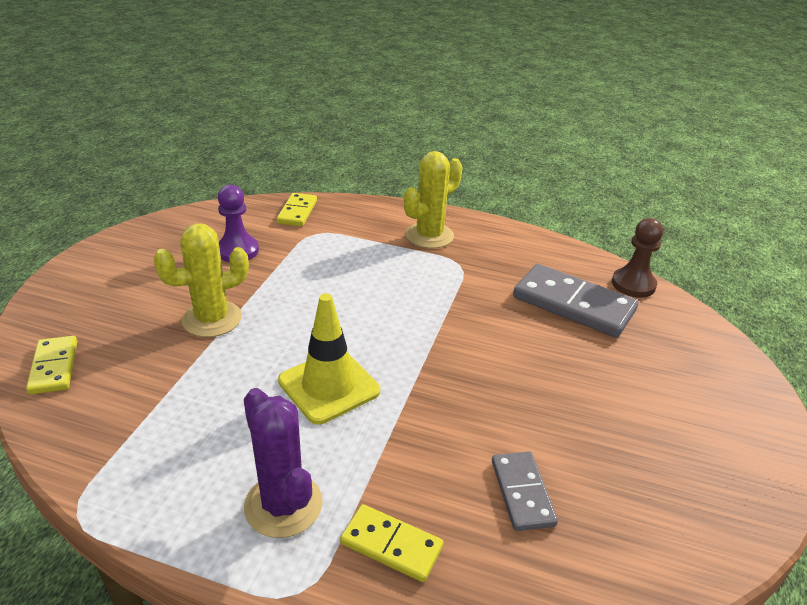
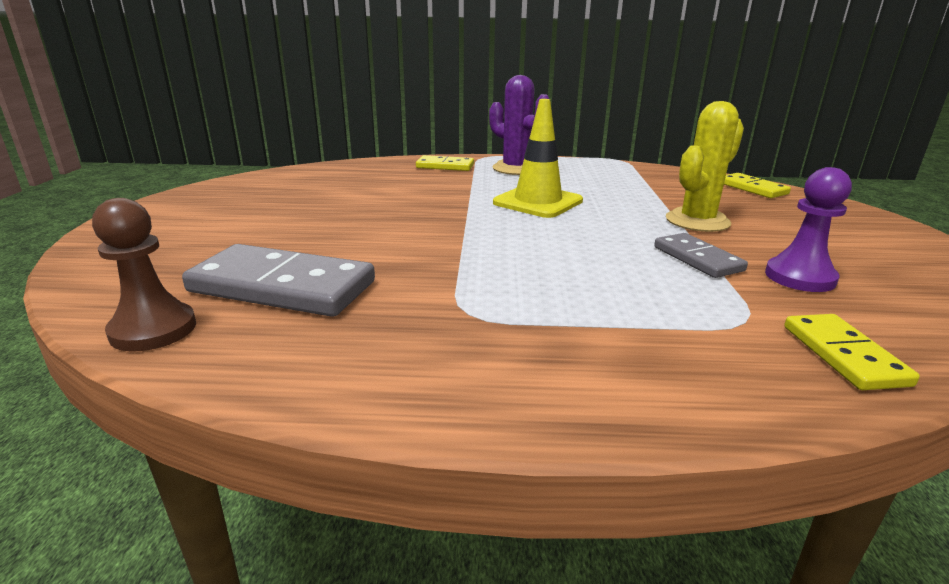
camera: 165 degrees right, 10 degrees down
(429, 236) = (550, 353): yellow cactus -> none
(522, 493) = (367, 182): grey domino -> grey domino (697, 259)

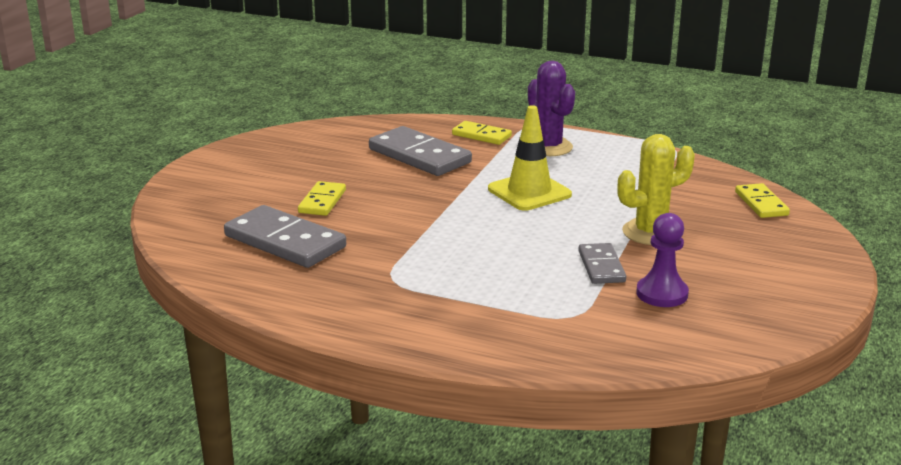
camera: 20 degrees right, 0 degrees up
(153, 330) = (202, 258): brown pawn -> none
(397, 185) = (419, 156): none -> grey domino
(843, 355) = (606, 346): yellow domino -> yellow domino (322, 201)

